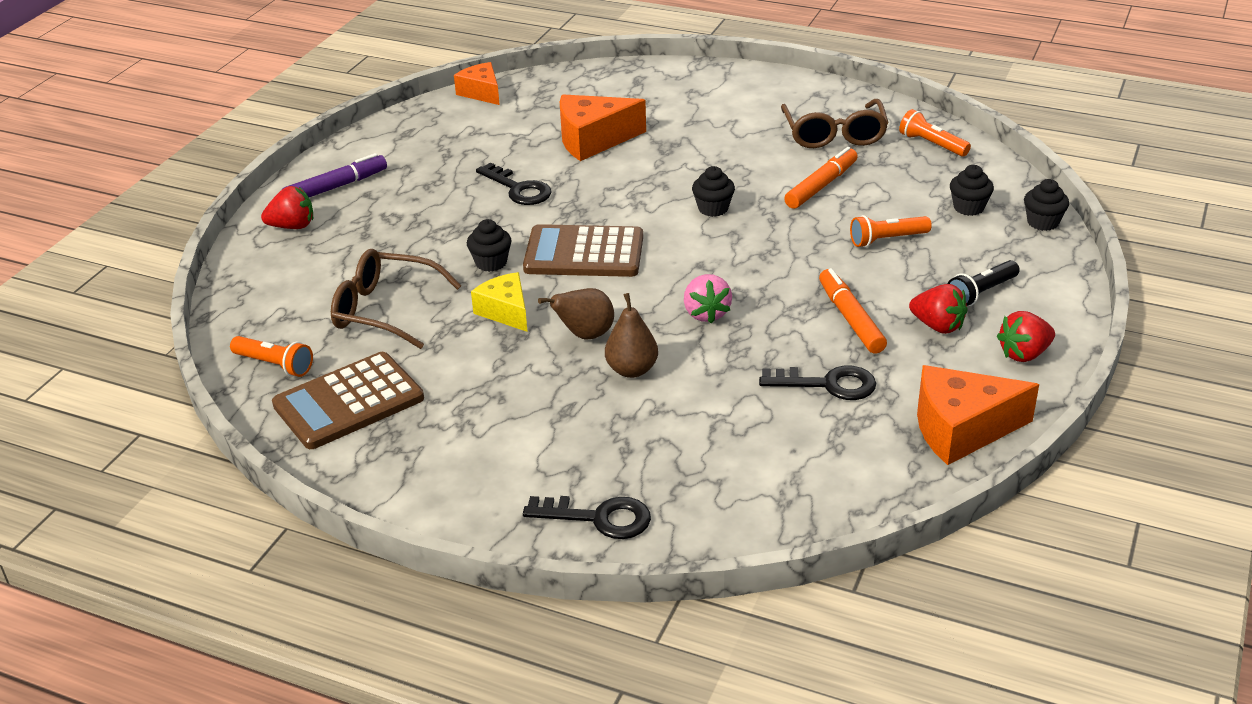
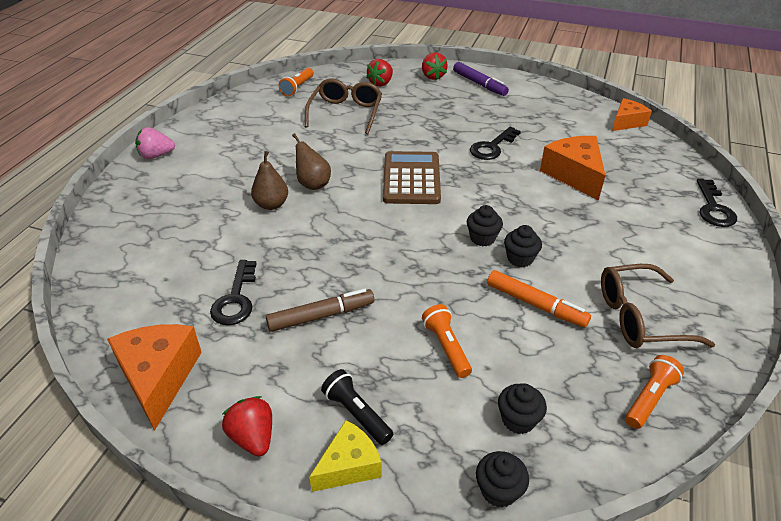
camera: 85 degrees right, 5 degrees up
(348, 402) = (261, 111): brown calculator -> none
(491, 263) = (397, 143): black cupcake -> black cupcake (520, 258)
(505, 311) = (342, 152): yellow cheese -> yellow cheese (349, 465)
(598, 518) = (132, 198): black key -> black key (713, 208)
(706, 313) = (334, 236): pink strawberry -> pink strawberry (156, 155)
(850, 318) = (321, 316): orange marker -> brown marker
(937, 326) = (305, 374): red strawberry -> red strawberry (381, 83)

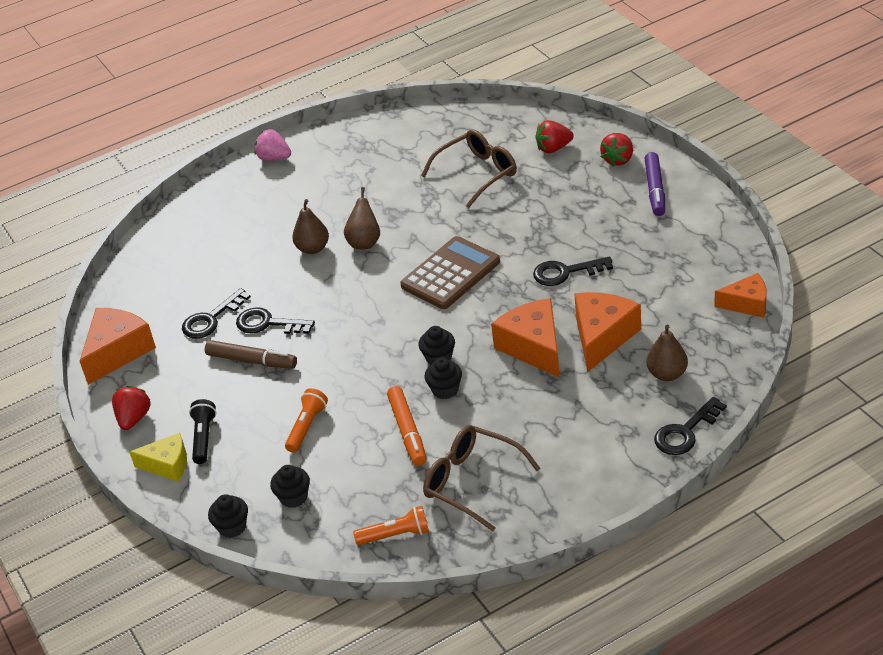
camera: 45 degrees right, 0 degrees up
(297, 88) = (467, 123): orange flashlight -> none
(299, 278) = (268, 323): none -> black key
(539, 200) = (533, 347): none -> orange cheese
(647, 179) = (667, 374): none -> brown pear

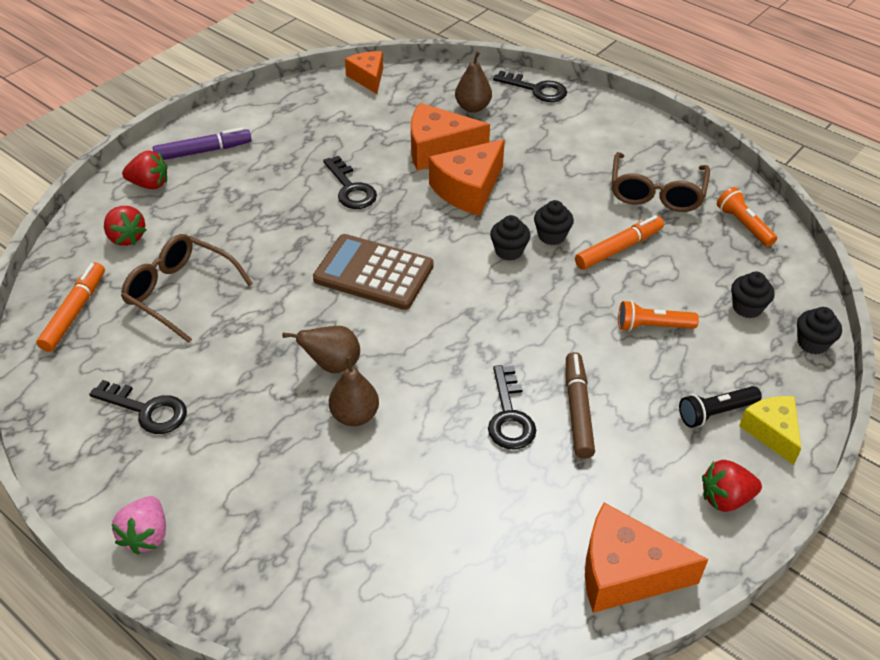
camera: 115 degrees left, 5 degrees up
(211, 319) = (522, 482): black key -> black key (147, 410)
(481, 126) = (74, 312): none -> orange marker

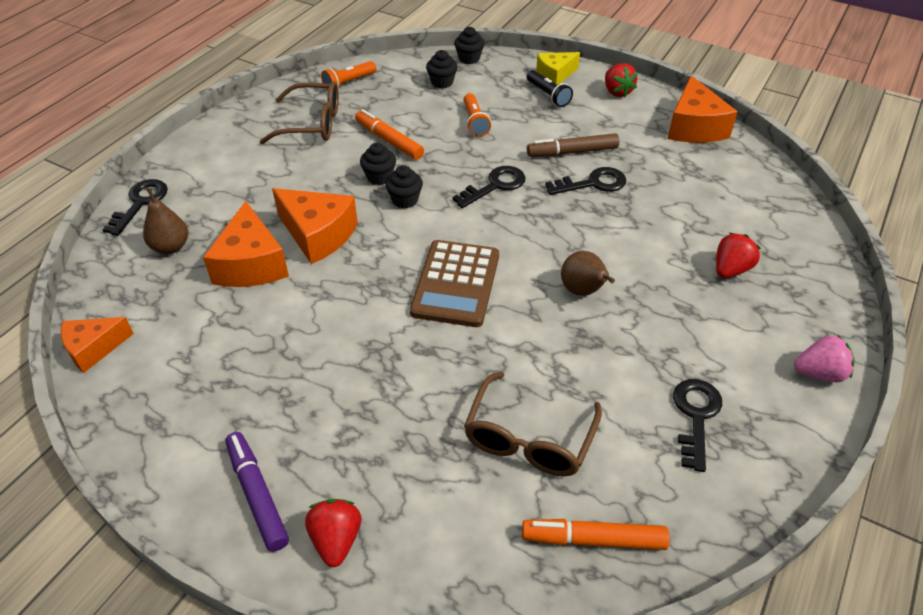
camera: 100 degrees left, 0 degrees up
(126, 237) = (449, 529): red strawberry -> red strawberry (730, 269)
(350, 188) = (325, 324): black key -> black key (495, 186)
(355, 415) = (632, 267): brown pear -> none

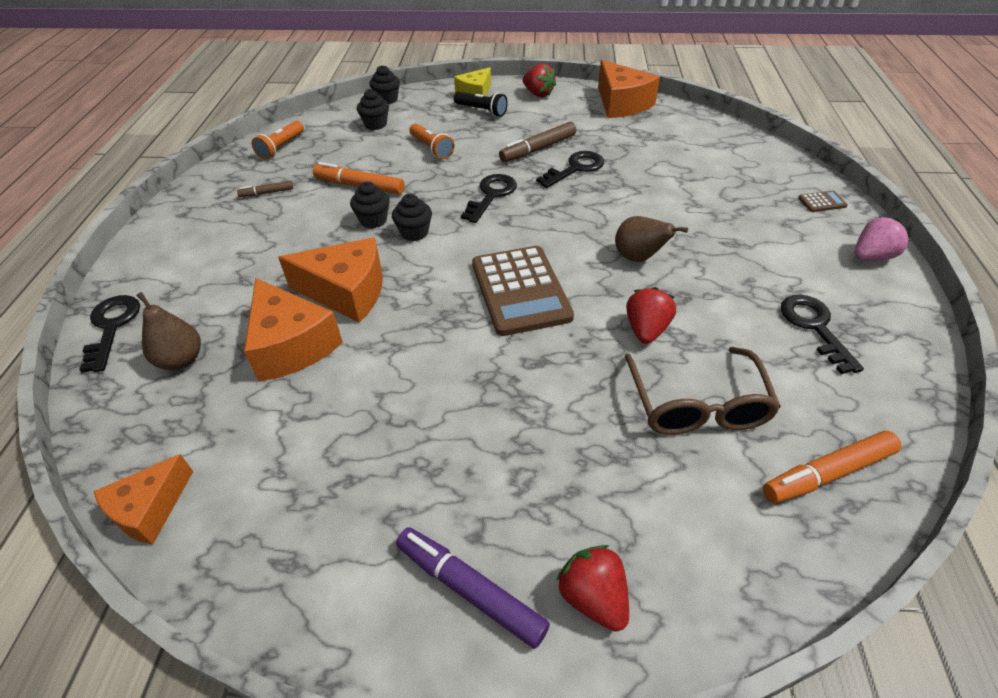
camera: 25 degrees left, 0 degrees up
(311, 124) = (266, 193): brown glasses -> brown marker
(730, 269) = (739, 201): red strawberry -> red strawberry (646, 329)
(819, 300) = (822, 202): none -> brown calculator

